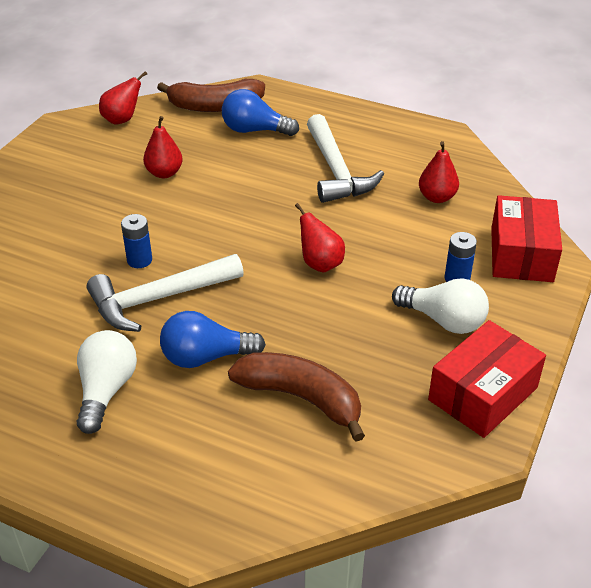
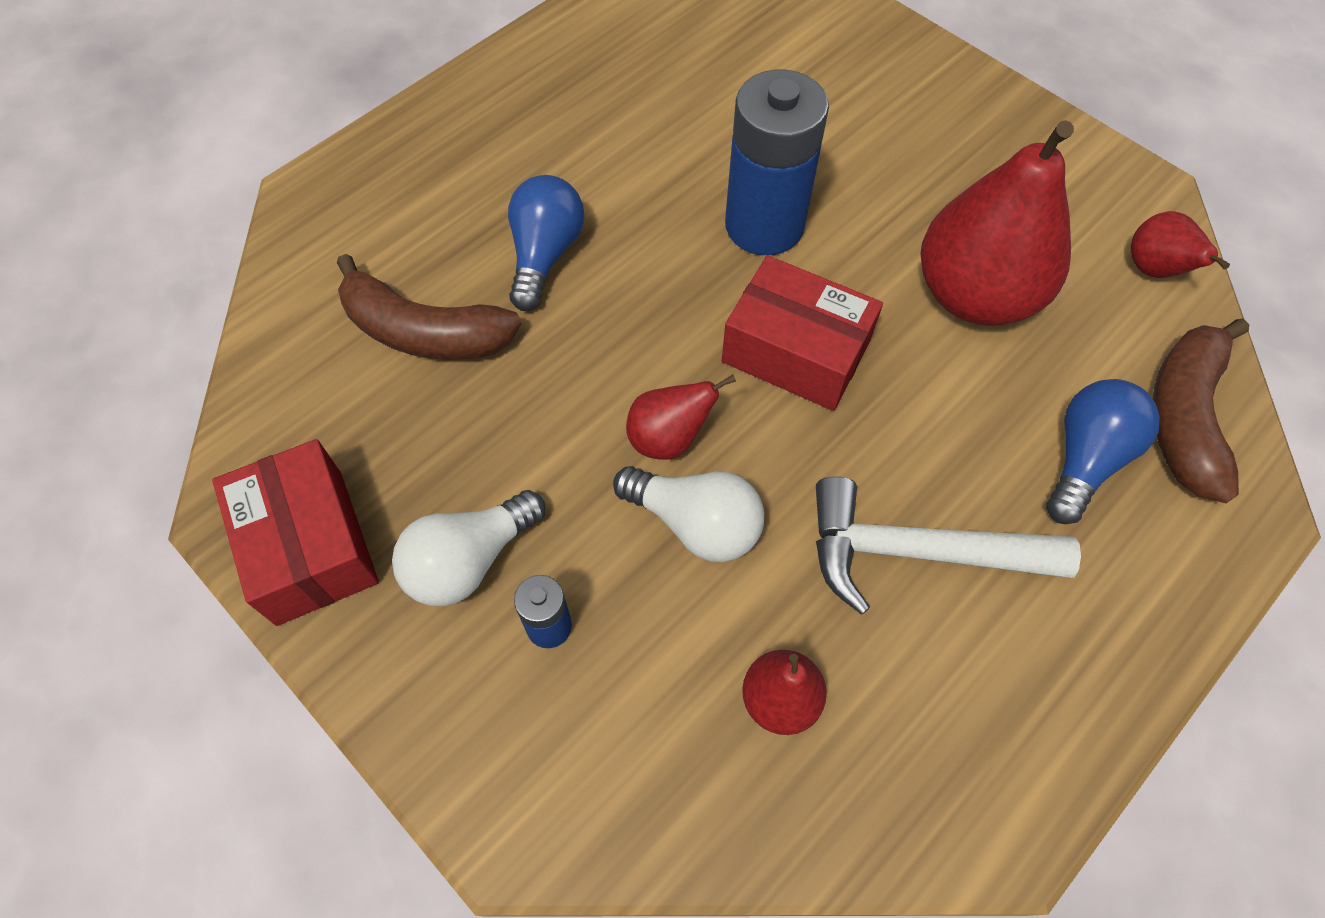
camera: 110 degrees right, 20 degrees up
(106, 391) = (540, 155): white light bulb -> white light bulb (695, 523)
(139, 260) = (764, 225): blue battery -> blue battery, size x2.19
(158, 299) = (675, 230): white hammer -> none
(164, 173) = (975, 295): red pear -> red pear, size x2.09
(301, 398) = (425, 332): brown banana -> brown banana turned 60 degrees clockwise
(521, 254) = (562, 773): red box -> red box (796, 351)

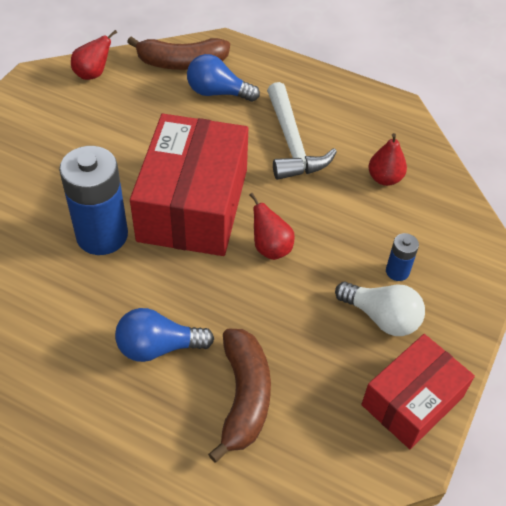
camera: 110 degrees left, 10 degrees down
(695, 523) = (315, 226): white light bulb -> none
(796, 351) = (193, 204): red box -> red box, size x1.64
(975, 295) = (130, 137): red pear -> none

